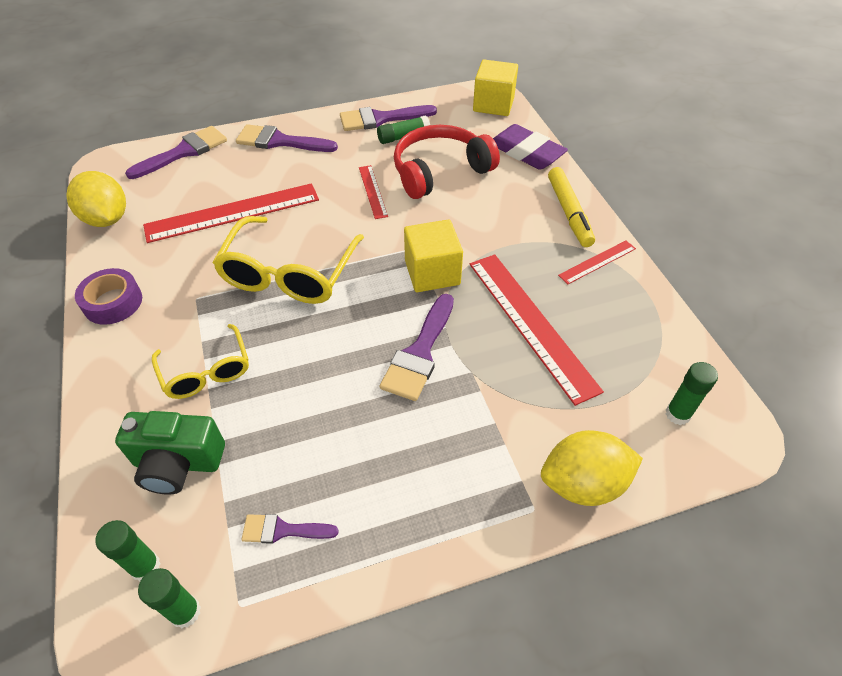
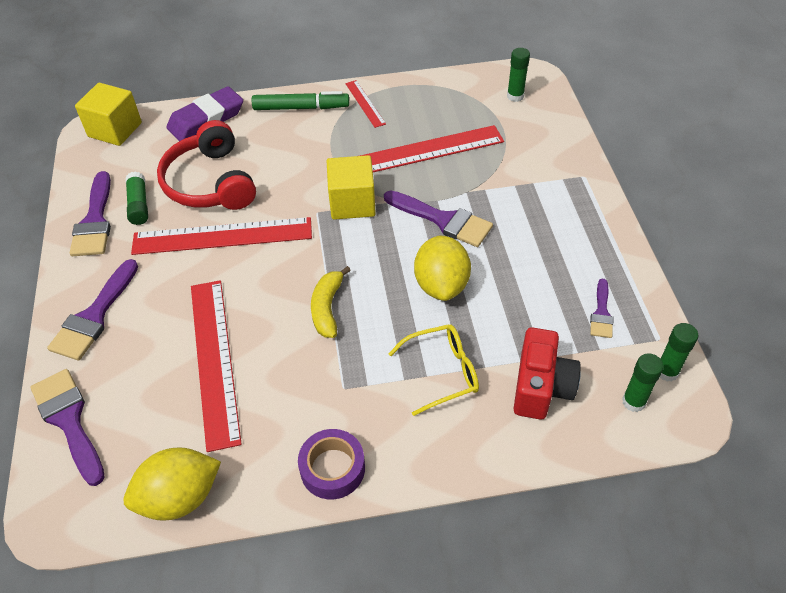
camera: 80 degrees left, 0 degrees up
(178, 463) = (541, 387): green camera -> red camera
(289, 274) = (327, 308): yellow glasses -> yellow banana
(372, 191) = (222, 236): red ruler -> red ruler, size x2.01
(569, 212) = (301, 108): yellow marker -> green marker
(583, 483) = (565, 150): yellow lemon -> yellow lemon (441, 285)

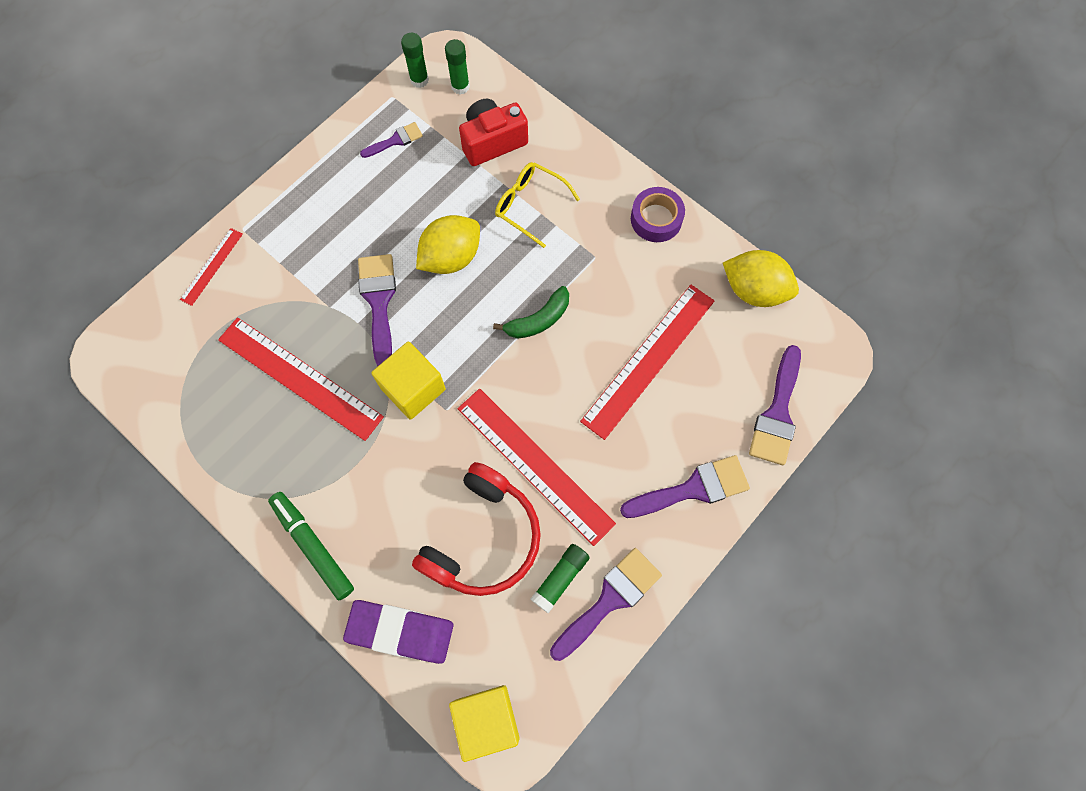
camera: 130 degrees left, 20 degrees up
(327, 308) = (538, 320): yellow banana -> green banana
(365, 103) = (262, 486): red ruler -> red ruler (212, 266)
(515, 96) = (155, 350): green glue stick -> none

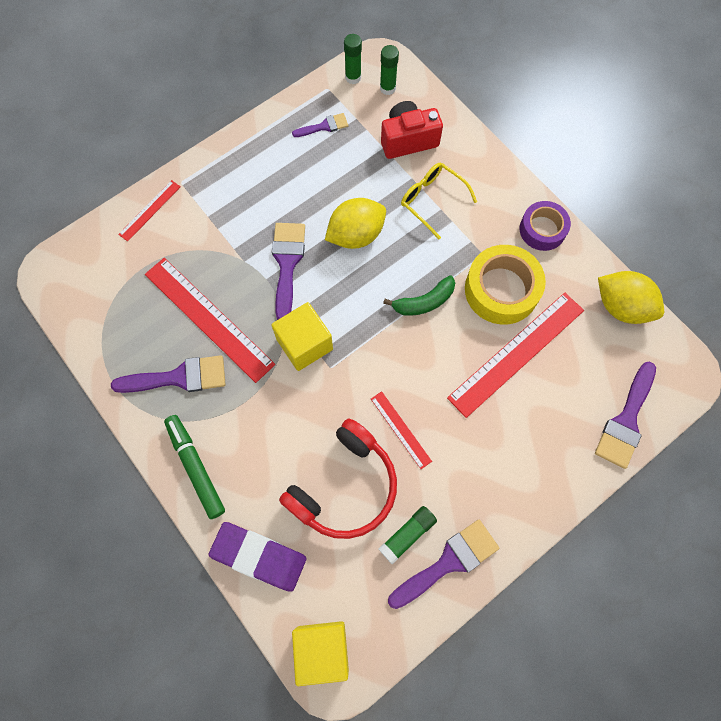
camera: 10 degrees right, 0 degrees up
(535, 465) = (401, 429): red ruler -> red ruler, size x0.50
(621, 293) = (501, 290): none -> yellow tape
(693, 488) = (539, 475): purple brush -> purple brush (179, 377)

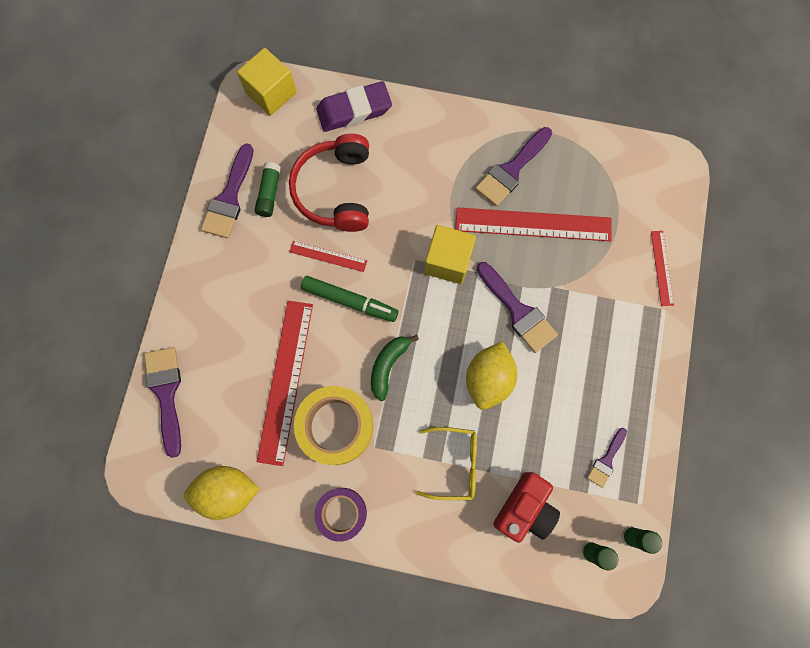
camera: 140 degrees right, 5 degrees up
(195, 467) = (443, 127): green marker -> green marker (350, 301)

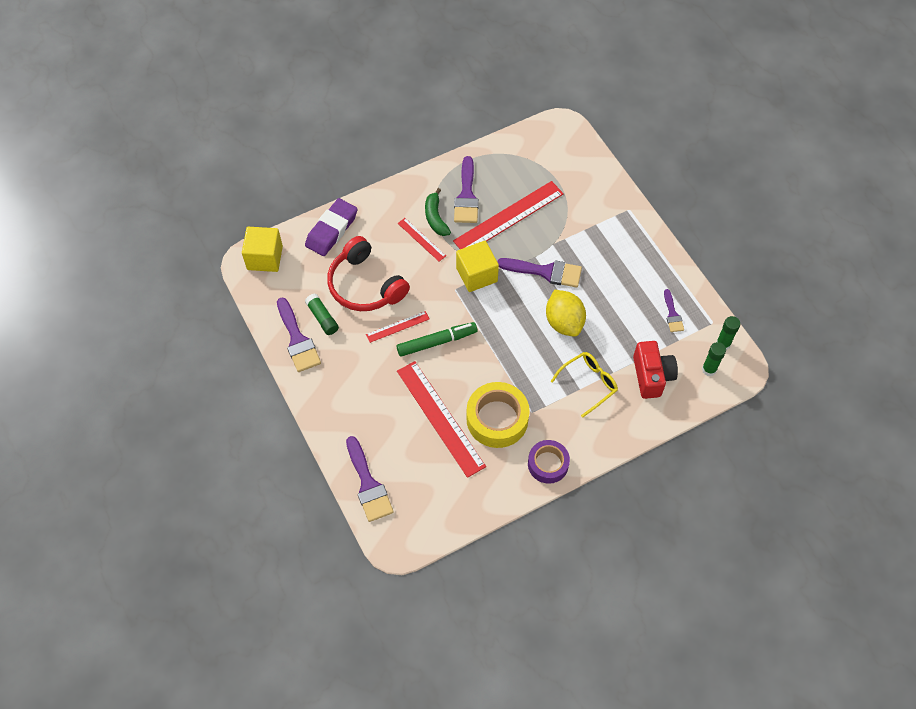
camera: 40 degrees left, 15 degrees down
(166, 393) = (368, 484): purple brush -> purple brush turned 150 degrees counterclockwise
(228, 491) = (465, 509): yellow lemon -> none
(388, 366) = (496, 360): green banana -> green banana (435, 218)
(661, 268) = (606, 188): red ruler -> red ruler (421, 239)

